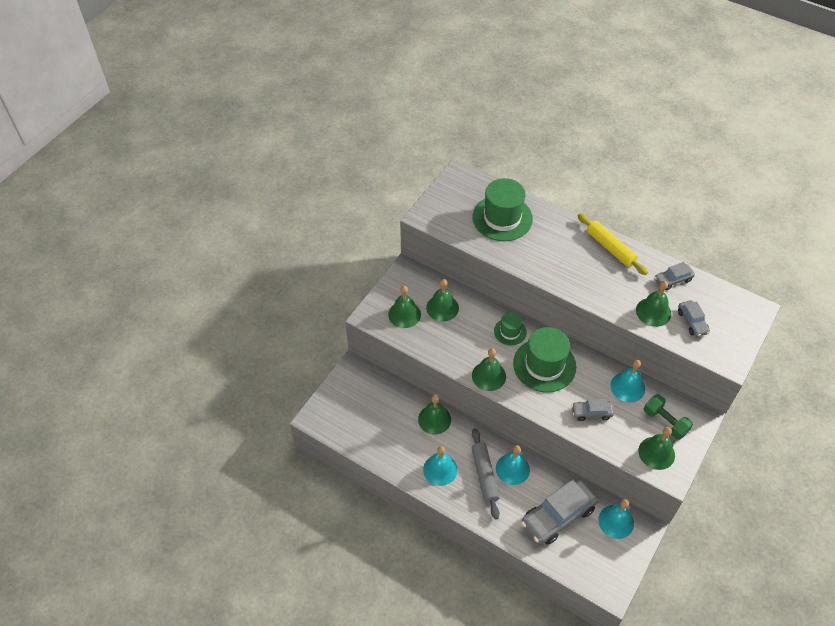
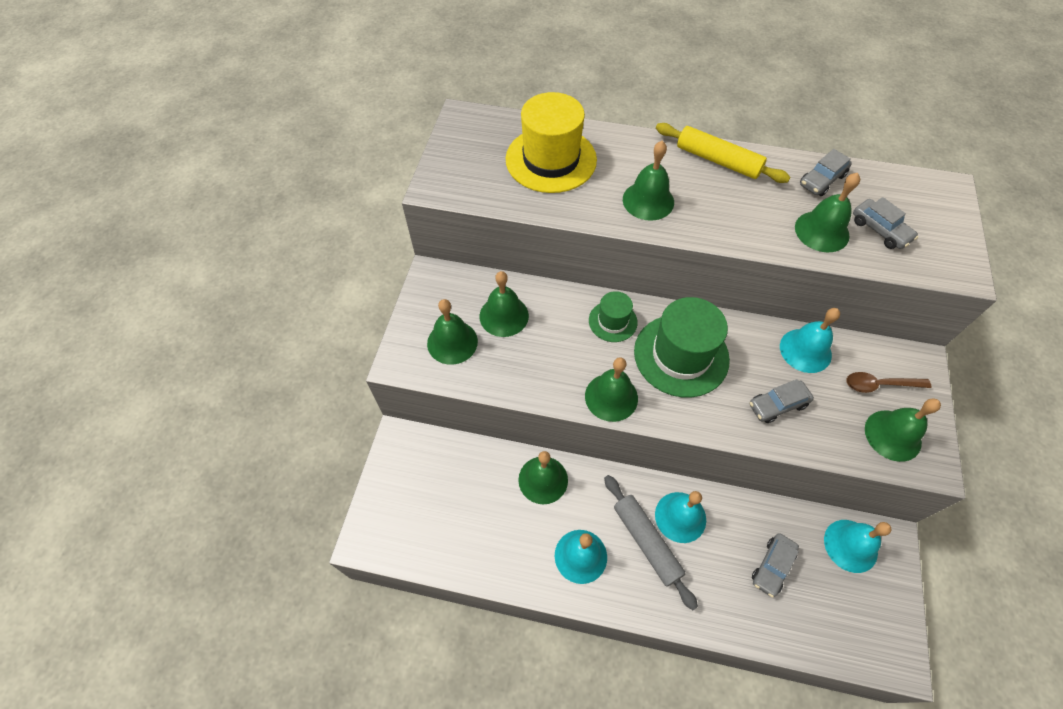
camera: 20 degrees left, 5 degrees up
(502, 218) = (551, 159): green hat -> yellow hat
(552, 261) = (648, 200): none -> green bell
(558, 515) = (772, 566): grey car -> grey car, size x0.51
(665, 422) = (879, 384): green dumbbell -> brown spoon

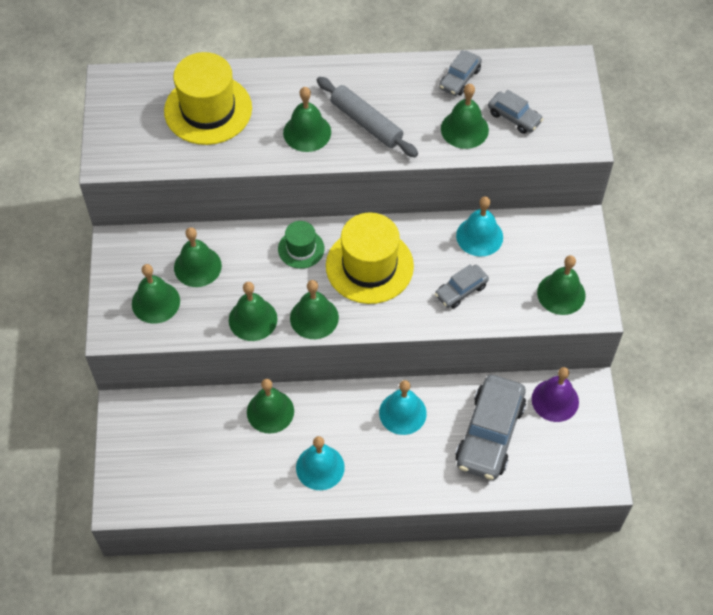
camera: 15 degrees left, 0 degrees up
(546, 383) = (253, 319): none -> green bell
(646, 542) = (376, 441): grey rolling pin -> grey rolling pin (366, 123)
(681, 355) = (369, 266): green hat -> yellow hat
(718, 160) = (363, 78): yellow rolling pin -> none
(772, 566) = (490, 434): grey car -> grey car, size x1.96
(850, 545) = (555, 400): turquoise bell -> purple bell
(879, 384) = (546, 252): brown spoon -> none

